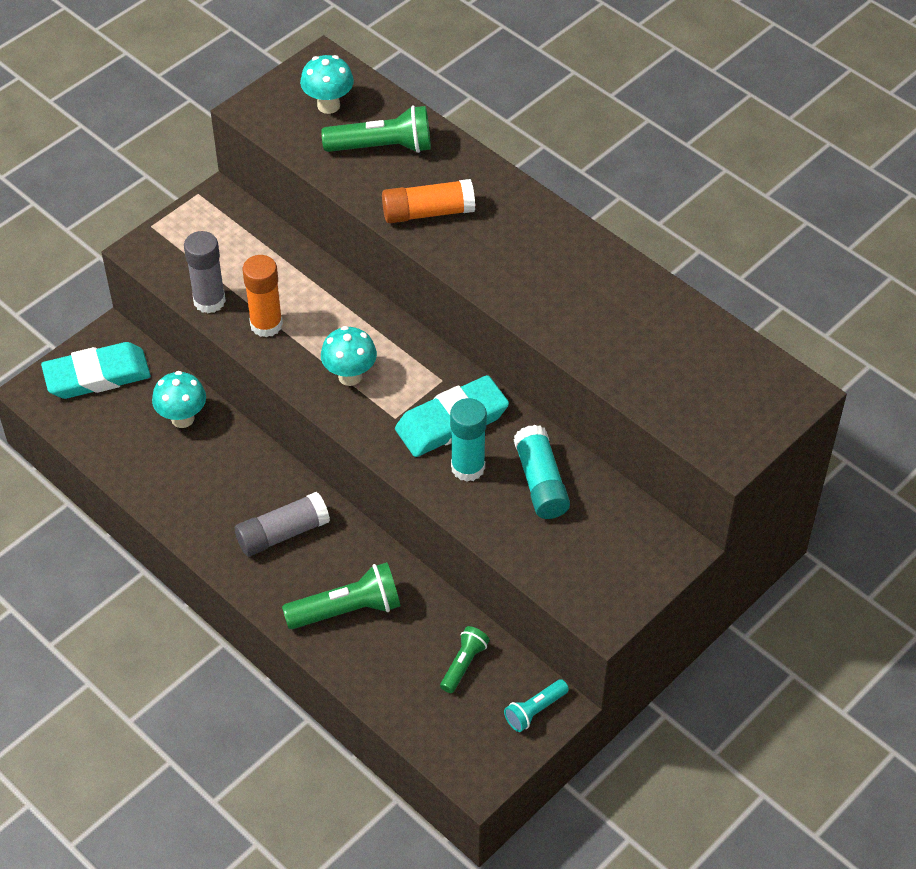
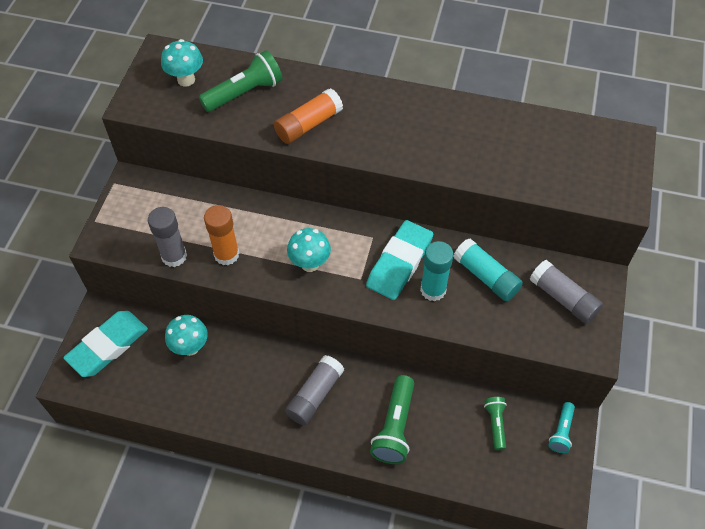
camera: 30 degrees left, 5 degrees up
(347, 610) = (395, 427): green flashlight -> green flashlight turned 150 degrees clockwise
(613, 548) = (563, 298): none -> grey glue stick

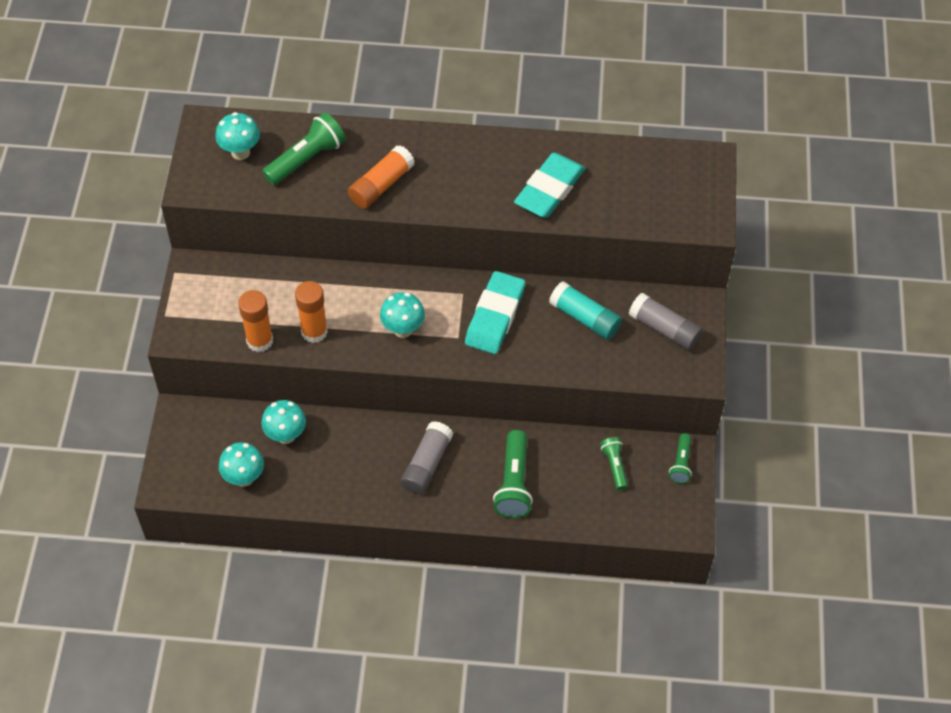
camera: 10 degrees left, 0 degrees up
(108, 346) = (197, 446): turquoise eraser -> turquoise eraser (549, 189)
(142, 383) = (244, 478): none -> turquoise mushroom
(174, 256) = (259, 341): grey glue stick -> orange glue stick
(433, 290) = (533, 338): turquoise glue stick -> none
(561, 432) = (681, 463): turquoise flashlight -> green flashlight

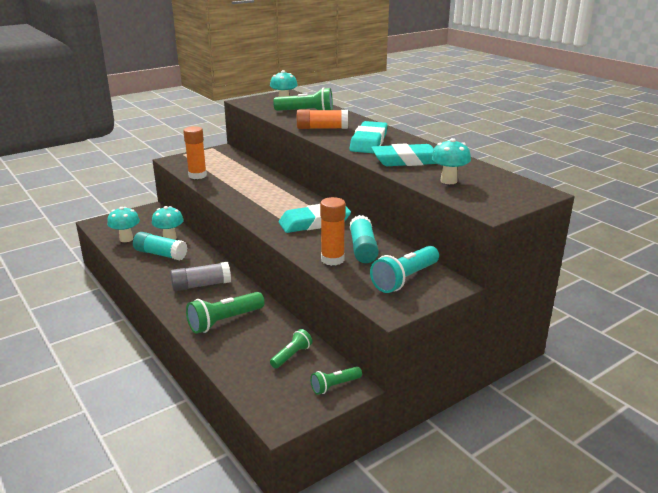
camera: 50 degrees right, 30 degrees down
(314, 331) = (223, 184): orange glue stick -> orange glue stick (332, 259)
(319, 464) = (160, 254): none -> turquoise glue stick
(403, 329) = (261, 203): turquoise mushroom -> turquoise mushroom (448, 181)
(467, 178) = (369, 142): none -> turquoise eraser
(664, 329) = (405, 279): grey glue stick -> turquoise flashlight

